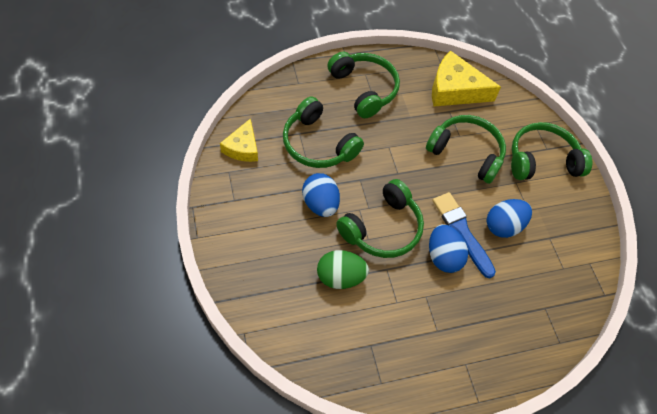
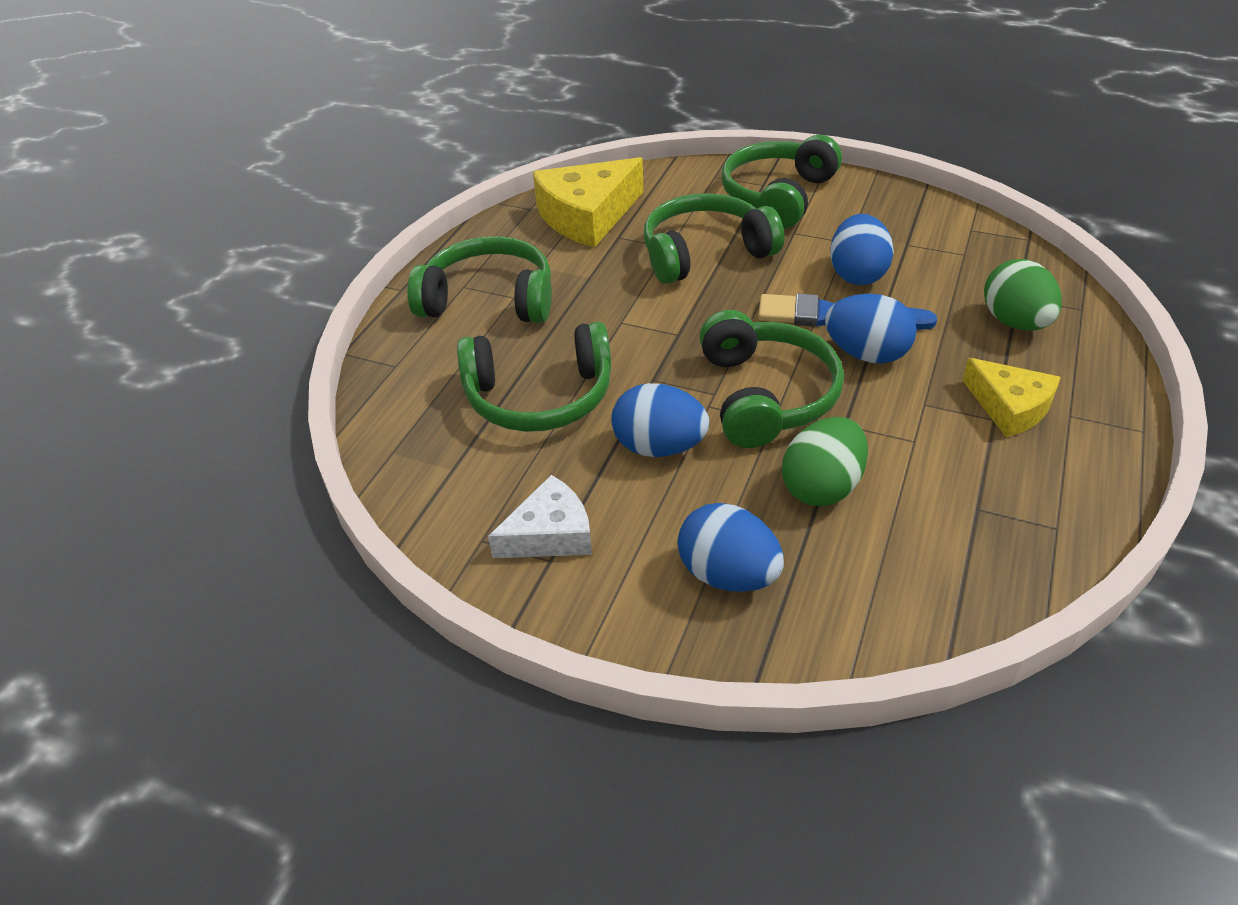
camera: 45 degrees left, 15 degrees down
(242, 147) = (450, 496): yellow cheese -> yellow cheese (1009, 407)
(246, 192) = (550, 534): none -> white cheese
(267, 265) = (728, 575): none -> blue egg
(521, 314) = (1015, 322): none -> green egg

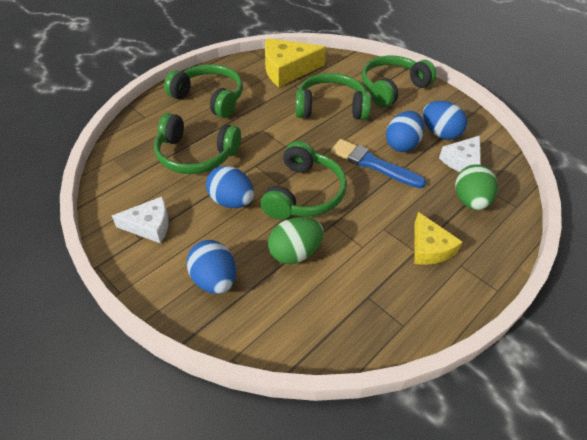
camera: 20 degrees right, 5 degrees up
(866, 354) = (373, 190): blue egg -> blue egg (440, 133)
(961, 270) = (462, 161): none -> white cheese

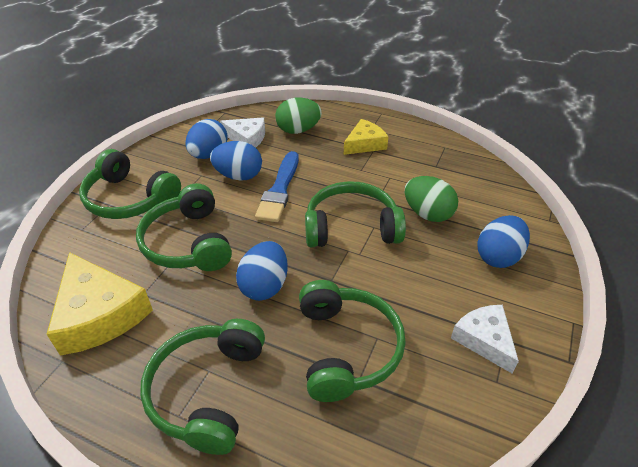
camera: 110 degrees left, 5 degrees down
(231, 201) = (399, 280): blue egg -> blue egg (264, 286)

